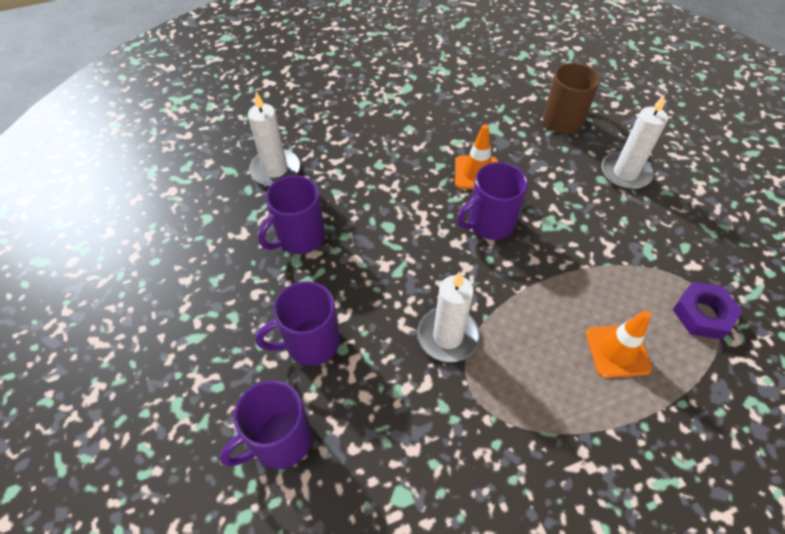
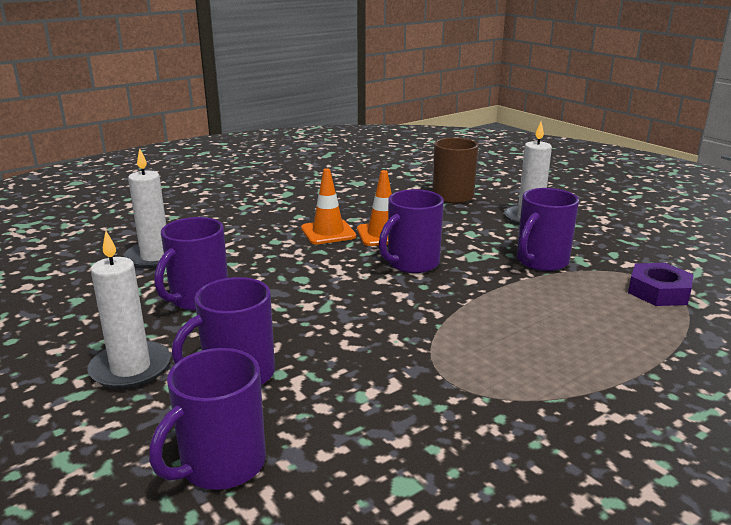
camera: 15 degrees left, 30 degrees down
(447, 336) = (403, 345): white candle -> white candle (130, 368)
(609, 245) = (541, 261): none -> purple mug
(617, 351) = (592, 327): orange traffic cone -> orange traffic cone (328, 232)

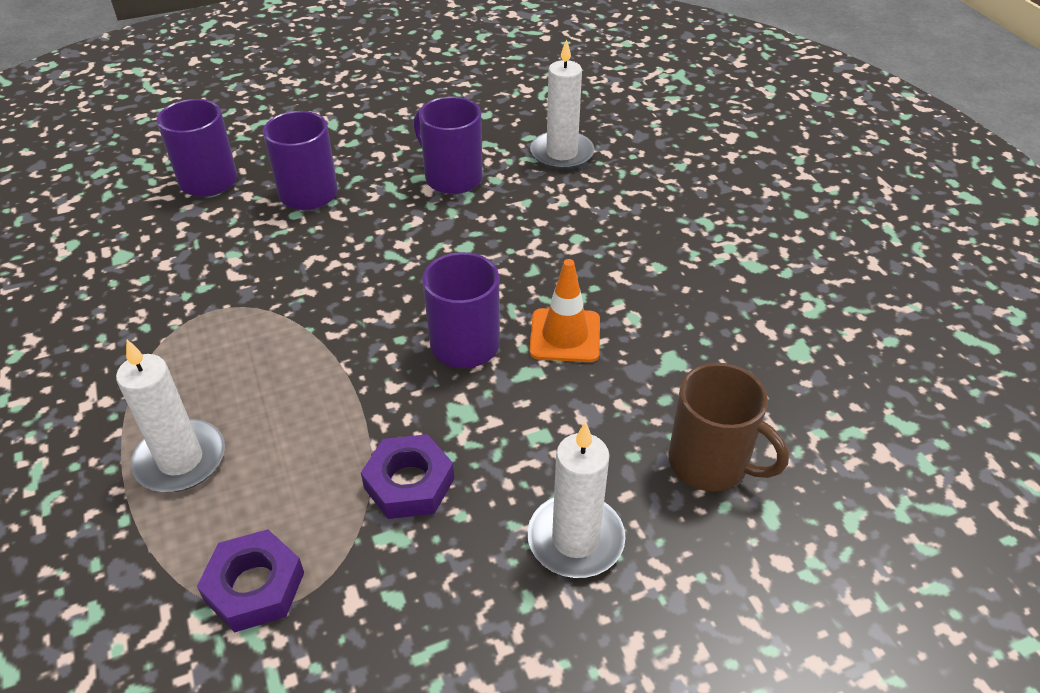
camera: 105 degrees right, 20 degrees up
(130, 368) = (352, 143): white candle -> white candle (180, 460)
(328, 232) = (589, 285): orange traffic cone -> none
(541, 261) = (409, 483): purple mug -> purple nut

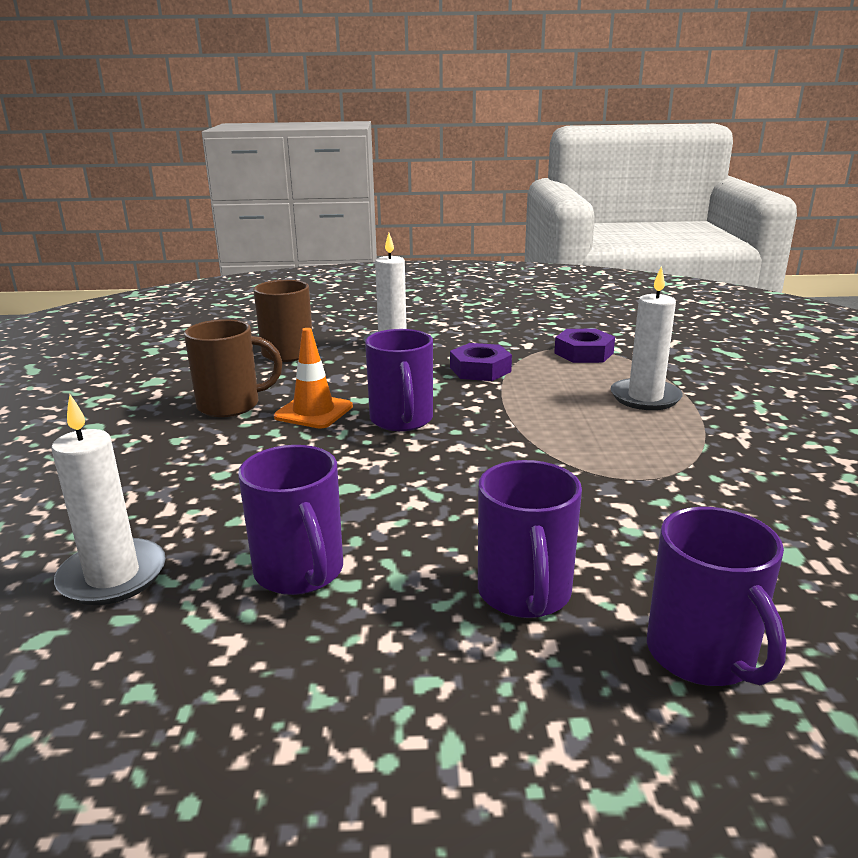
camera: 160 degrees left, 20 degrees down
(661, 326) = (231, 405): none -> brown mug

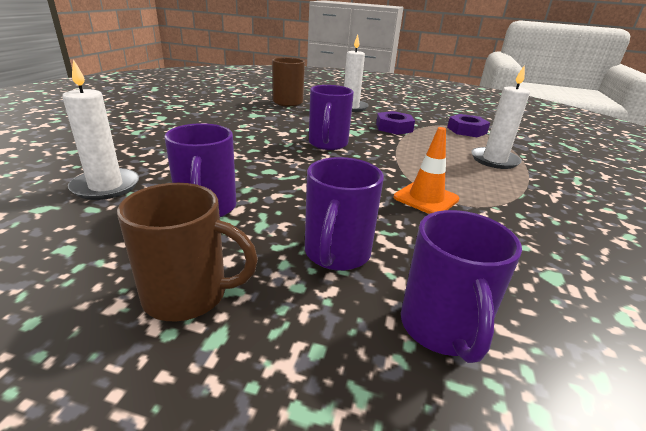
camera: 15 degrees right, 5 degrees up
(231, 405) = (238, 120): brown mug -> brown mug (188, 295)
(313, 412) = (280, 131): orange traffic cone -> orange traffic cone (426, 198)

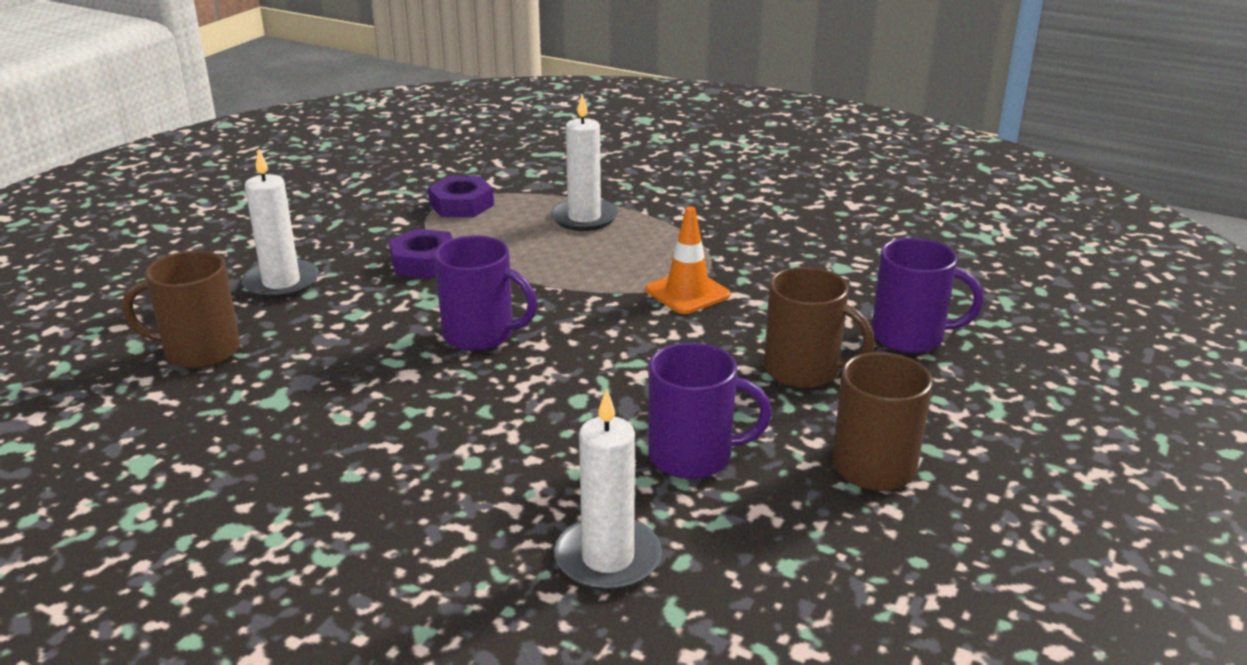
camera: 75 degrees left, 0 degrees up
(336, 254) = (804, 371): purple mug -> brown mug

